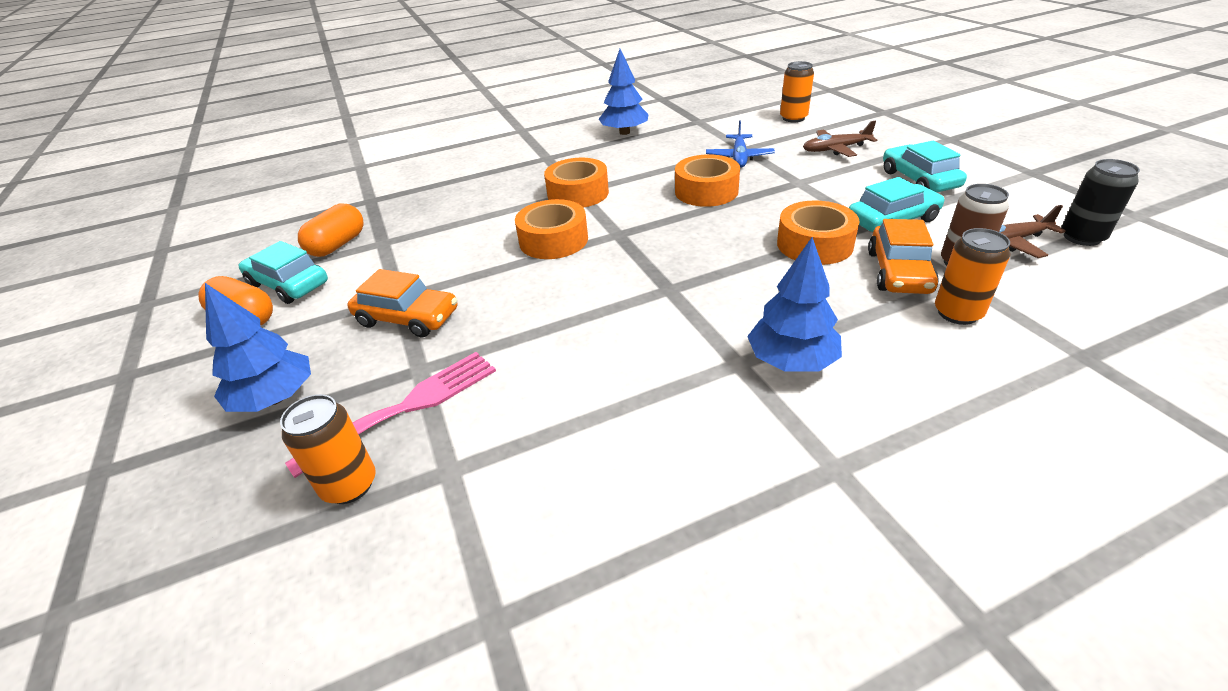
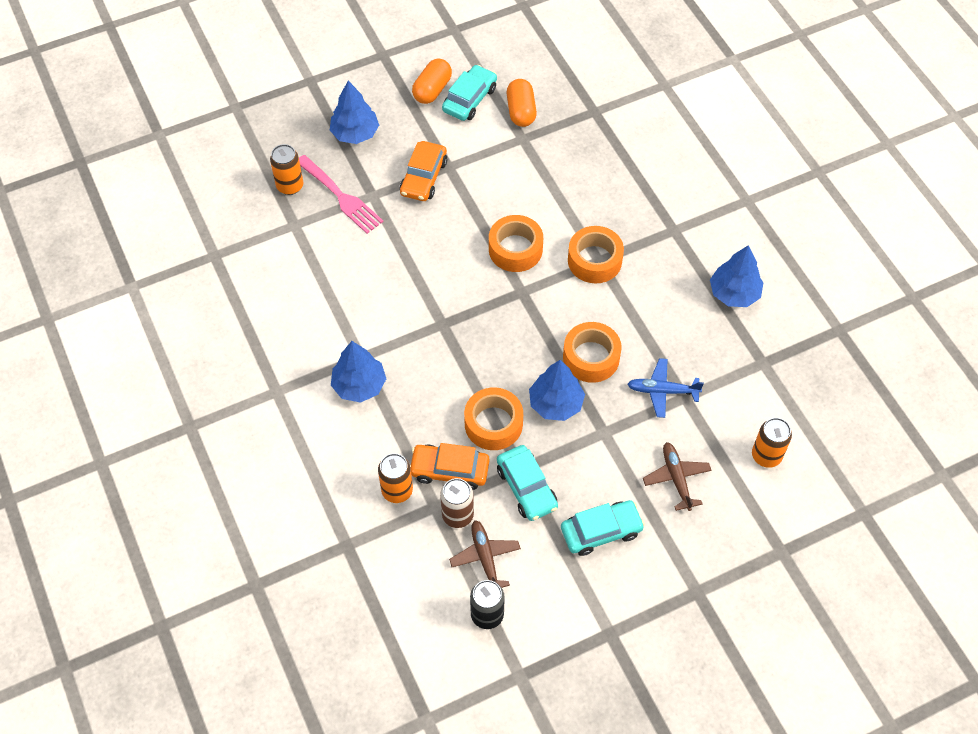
camera: 85 degrees right, 20 degrees up
(338, 245) = (521, 111): orange capsule -> orange capsule turned 60 degrees clockwise
(772, 208) = (555, 403): none -> blue tree

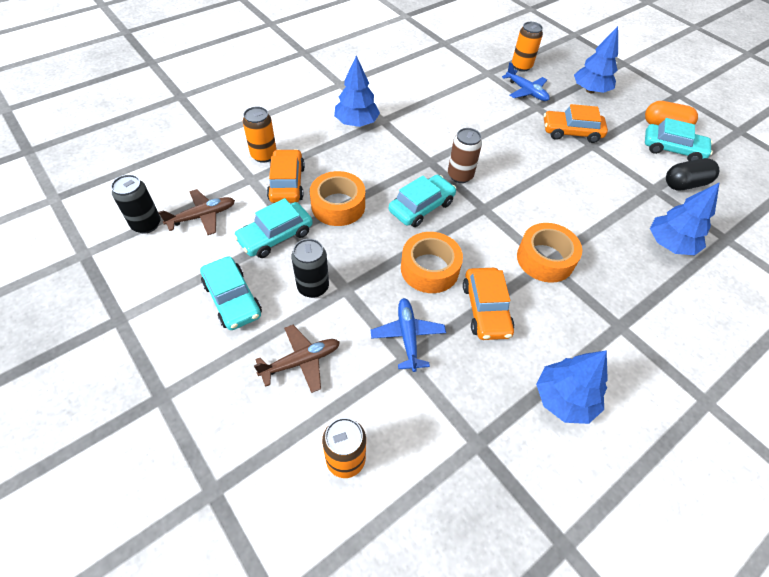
camera: 75 degrees right, 5 degrees down
(341, 197) = (526, 91): pink fork -> blue plane
(457, 515) = (244, 194): brown can -> brown can (460, 175)
(509, 347) = (421, 207): none -> turquoise car
(515, 249) = (528, 198): orange tape -> none
(521, 111) = (685, 184): orange capsule -> black capsule
(555, 403) = (369, 247): blue tree -> blue tree (670, 244)
(597, 460) = (313, 287): none -> black can
(643, 324) = (486, 309): none -> orange car

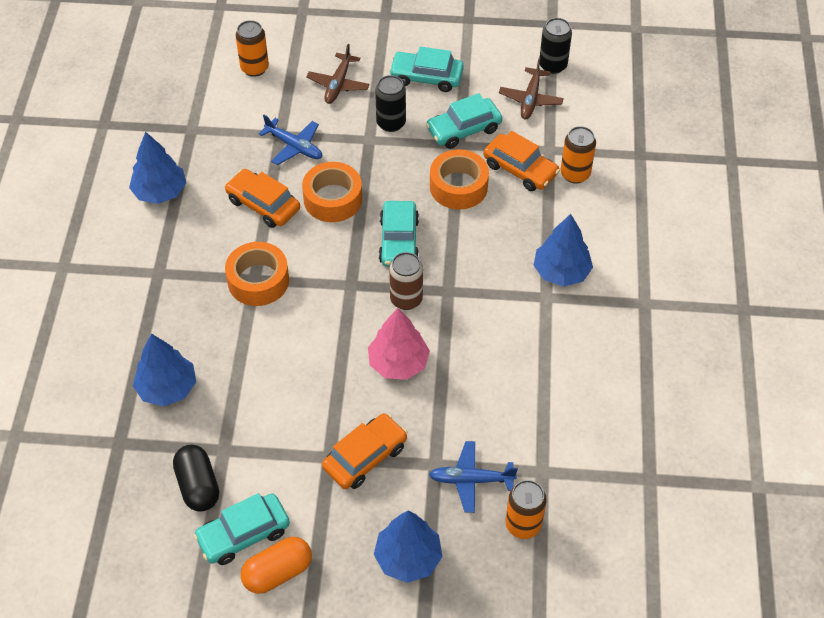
camera: 135 degrees right, 0 degrees up
(275, 236) = (464, 129): turquoise car -> turquoise car turned 120 degrees counterclockwise
(504, 153) = (398, 363): none -> pink tree
(685, 184) = (198, 486): black capsule -> black capsule turned 45 degrees counterclockwise

